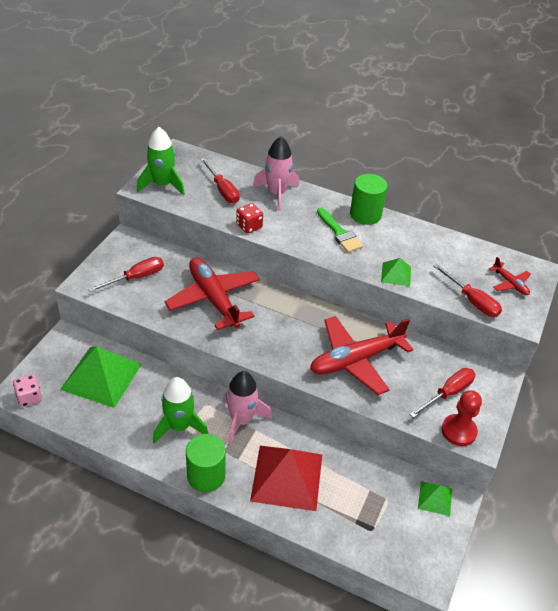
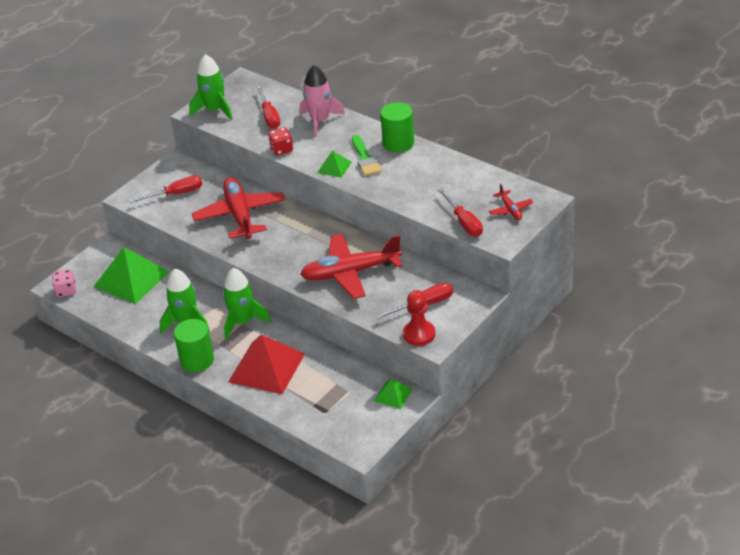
camera: 20 degrees right, 5 degrees down
(241, 420) = (243, 322): pink rocket -> green rocket
(396, 274) = (402, 196): green pyramid -> green pyramid (334, 167)

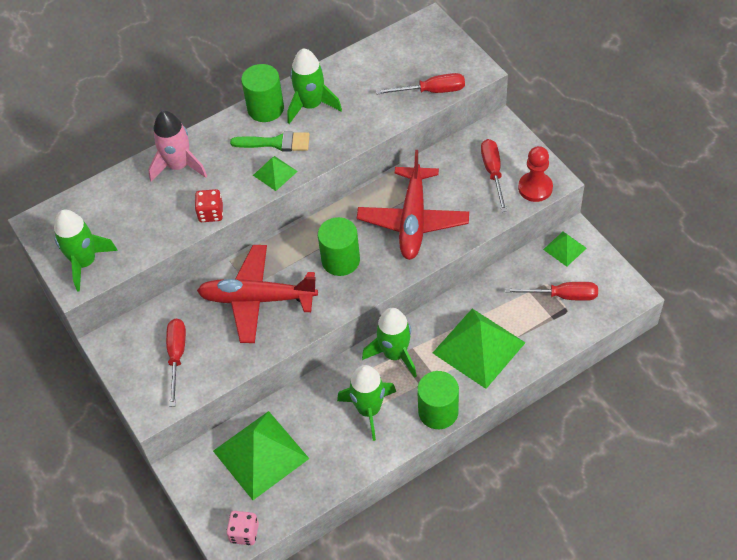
camera: 70 degrees left, 15 degrees up
(266, 367) = (479, 347): red pyramid -> green pyramid
(269, 116) = (137, 211): red screwdriver -> red screwdriver (562, 296)
(293, 245) = (340, 260): none -> green cylinder
(413, 164) = (311, 105): none -> green rocket
(510, 210) = (431, 52): red plane -> none

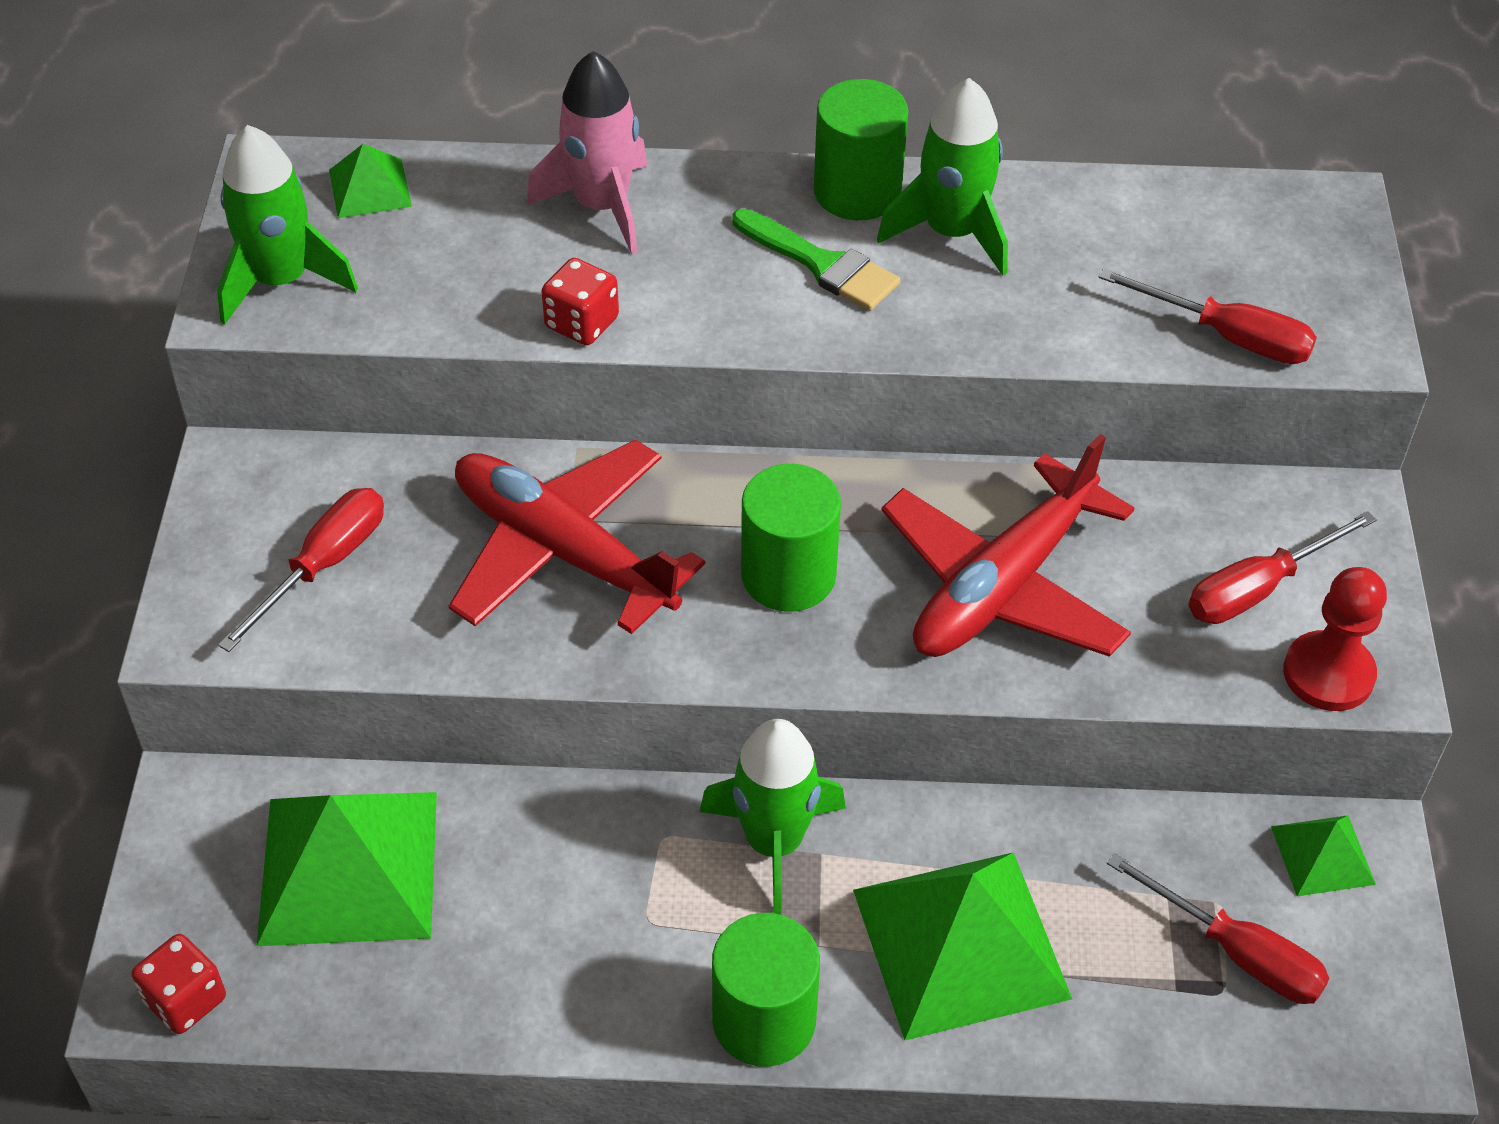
camera: 30 degrees right, 5 degrees down
(244, 533) = (185, 999): pink dice -> red dice
(275, 173) = (769, 318): green pyramid -> green pyramid (370, 188)
(369, 410) = (627, 921): green rocket -> none
(493, 172) = (1258, 589): red screwdriver -> red screwdriver turned 150 degrees counterclockwise

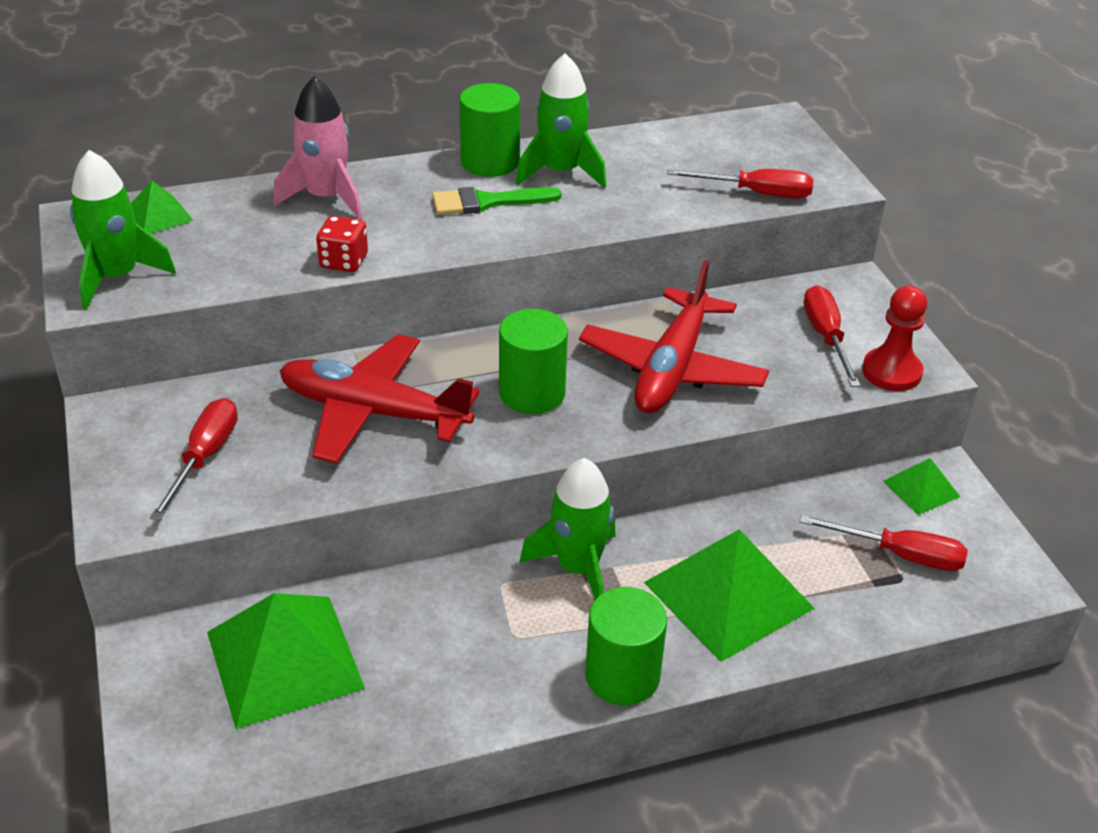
camera: 20 degrees left, 10 degrees down
(185, 999) = (195, 779): red dice -> none
(821, 264) = (487, 202): green brush -> green brush turned 150 degrees clockwise
(1258, 589) = (826, 337): red screwdriver -> red screwdriver turned 135 degrees clockwise

